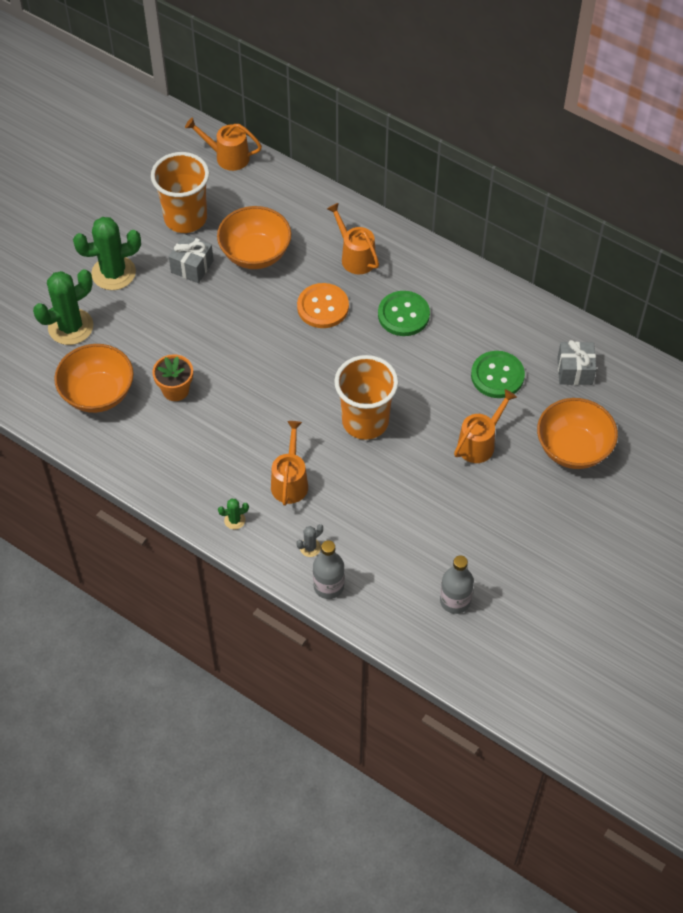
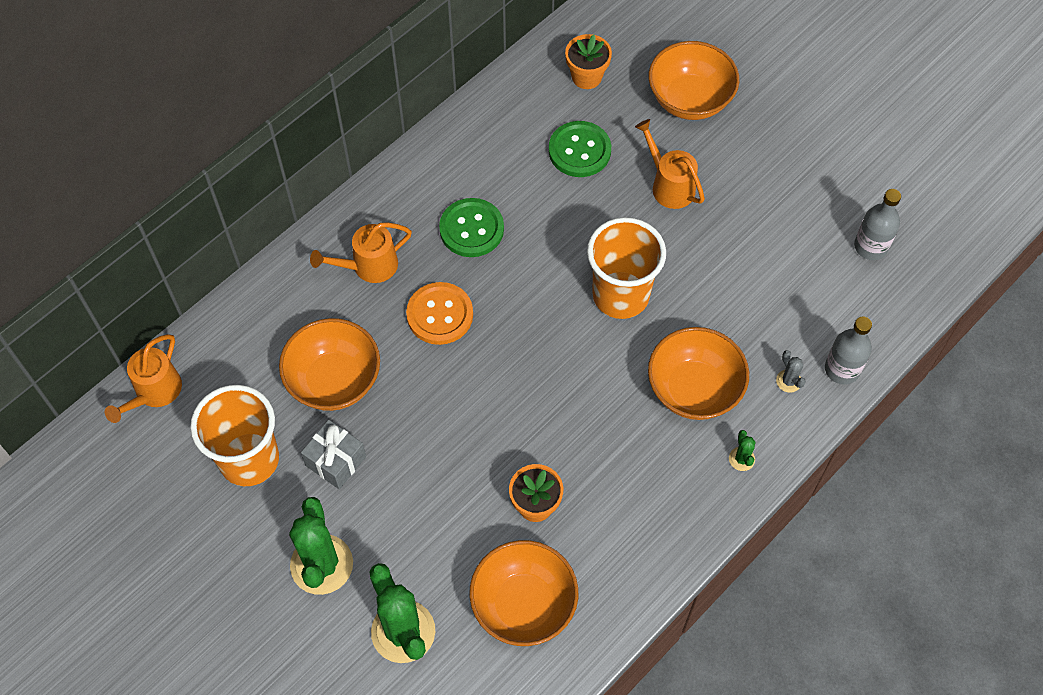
camera: 80 degrees left, 5 degrees up
(290, 481) = (694, 389): orange watering can -> orange bowl
(574, 371) = (586, 77): grey gift -> orange flower pot

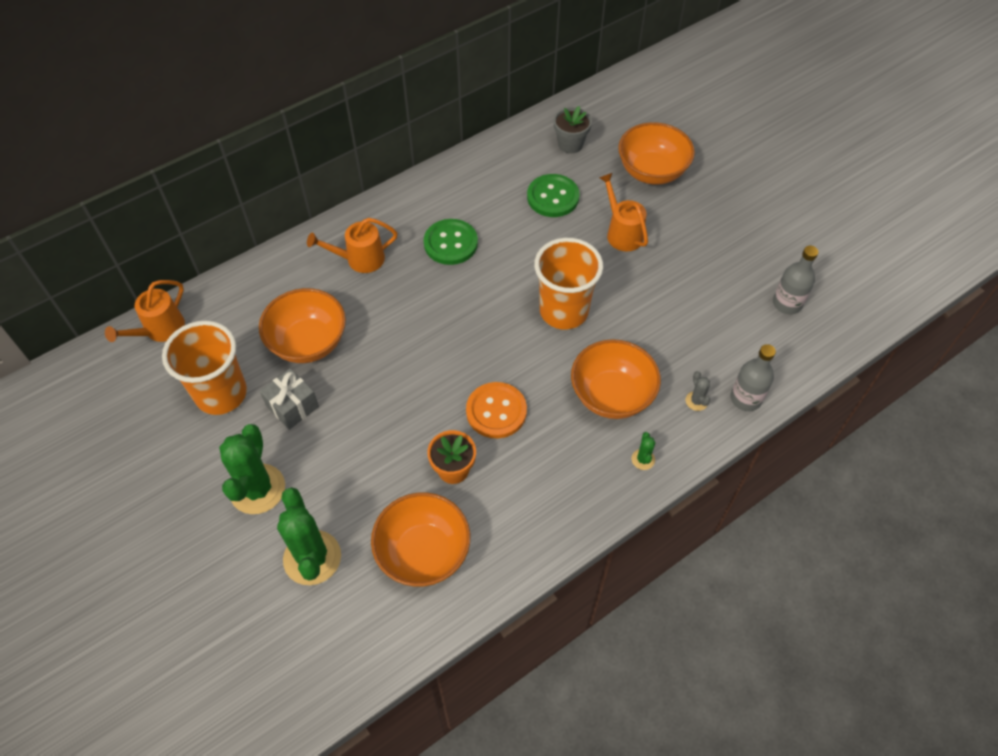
camera: 10 degrees right, 5 degrees down
(440, 315) = (408, 304): orange button -> orange button (496, 411)
(586, 77) = (570, 144): orange flower pot -> grey flower pot

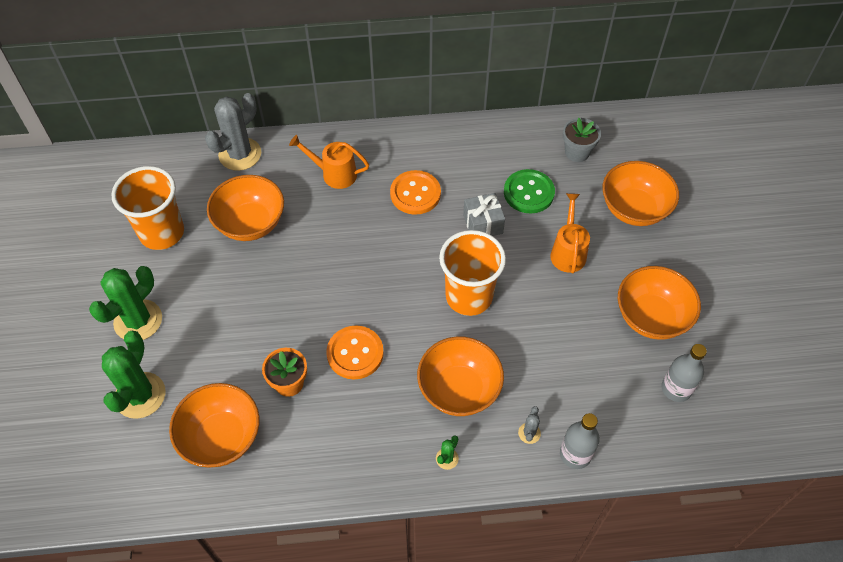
camera: 30 degrees right, 0 degrees up
(160, 330) = (153, 161): orange watering can -> none
(249, 283) = (240, 154): none -> grey cactus
(292, 406) = (205, 269): grey gift -> grey gift (482, 224)
(450, 243) = (415, 194): green button -> orange button
(727, 255) = (651, 317): none -> orange bowl

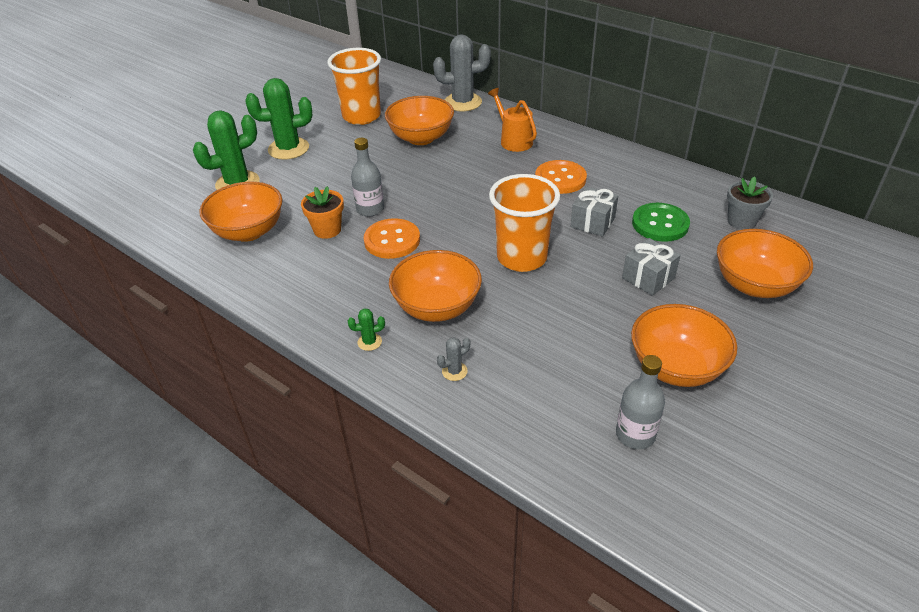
camera: 45 degrees right, 15 degrees down
(568, 251) = (648, 278): orange watering can -> grey gift
(575, 454) = (474, 413): grey bottle -> grey bottle (370, 209)

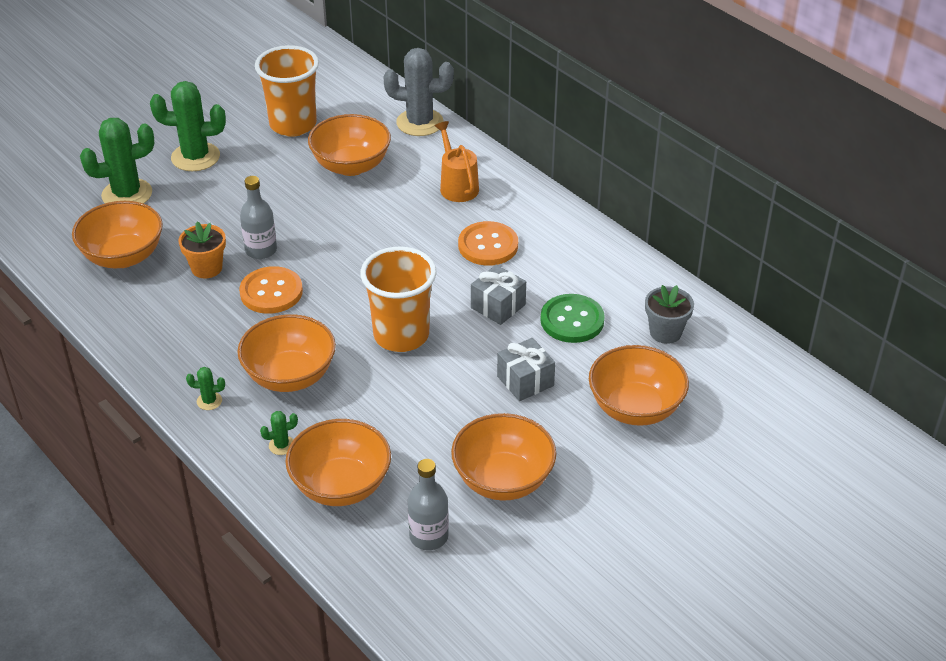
camera: 10 degrees right, 0 degrees up
(454, 371) = (281, 445): grey cactus -> green cactus
(527, 400) = (341, 485): none -> orange bowl

